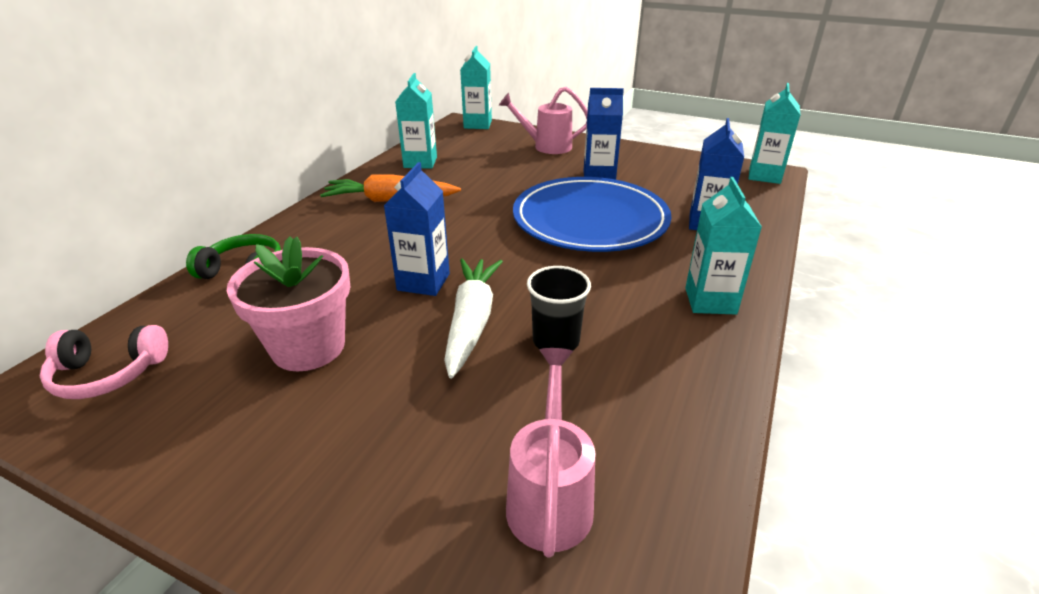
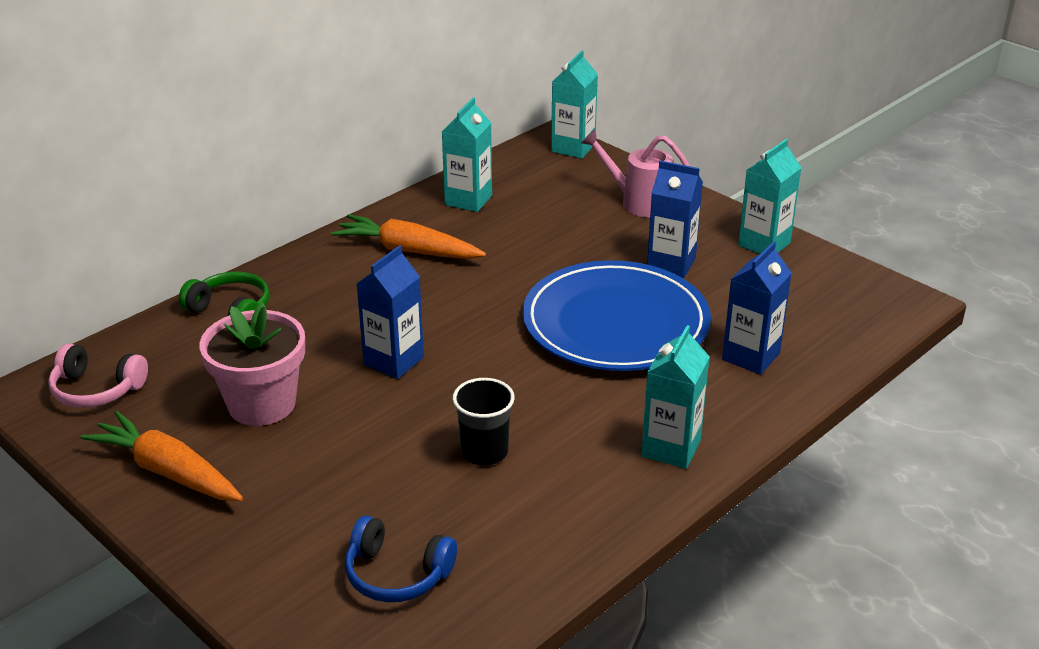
camera: 20 degrees right, 0 degrees up
(221, 446) = (168, 471): none -> orange carrot
(471, 322) = (417, 414): white carrot -> none
(550, 497) = (397, 574): pink watering can -> blue headphones
(764, 176) = (891, 304): turquoise carton -> turquoise carton (764, 244)

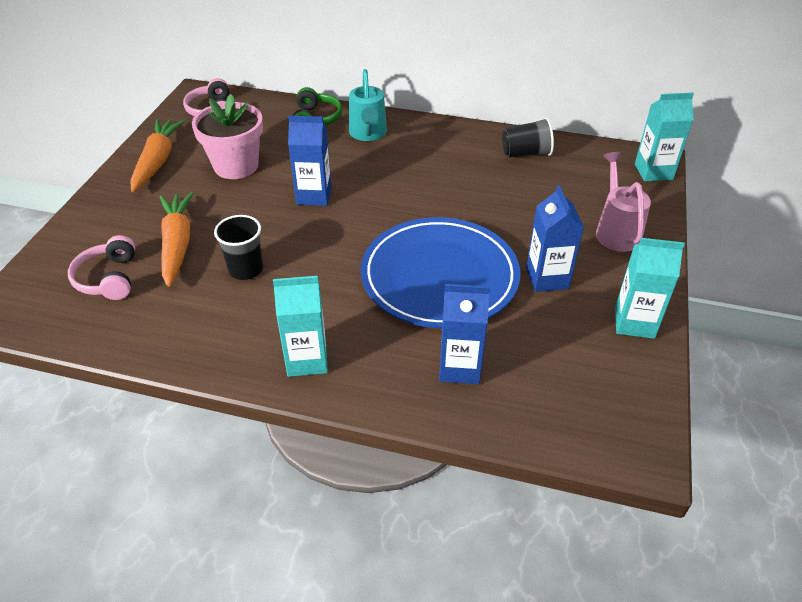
camera: 60 degrees right, 10 degrees up
(312, 284) = (368, 134): none -> turquoise watering can
(397, 574) = (109, 278): blue headphones -> pink headphones
(408, 250) = (439, 153): orange carrot -> orange carrot (177, 244)
(468, 200) = (526, 153): turquoise carton -> black cup

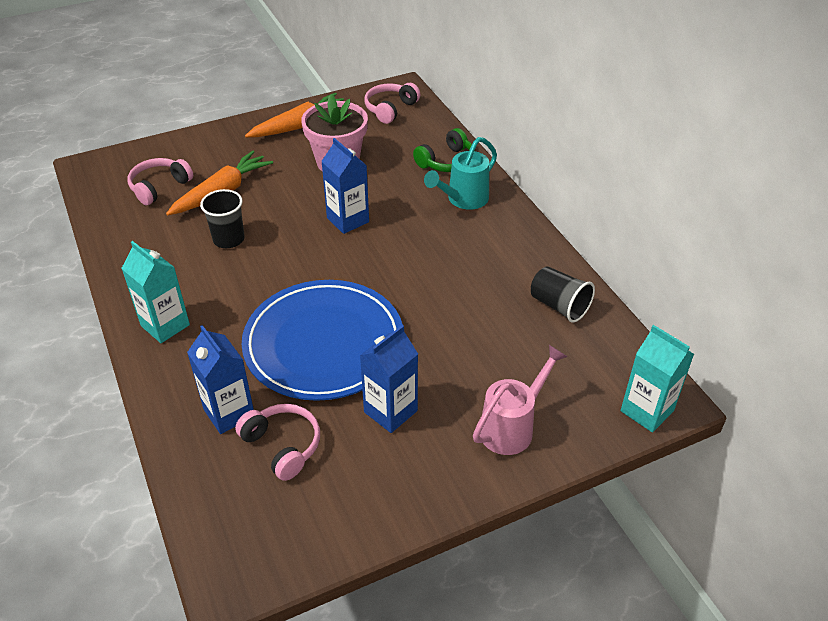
camera: 50 degrees right, 0 degrees up
(527, 352) = (283, 445): none -> pink headphones
(634, 322) = (390, 501): turquoise carton -> none

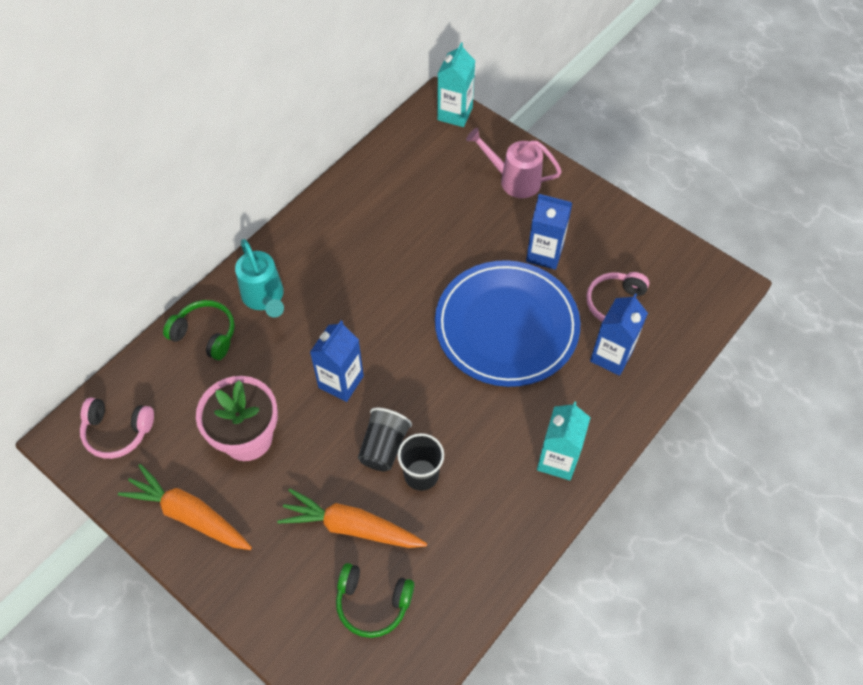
camera: 115 degrees left, 15 degrees up
(159, 187) = (372, 603): pink headphones -> green headphones
(463, 199) = (264, 298): turquoise watering can -> turquoise watering can turned 45 degrees clockwise
(559, 306) = (376, 186): black cup -> black cup (384, 447)

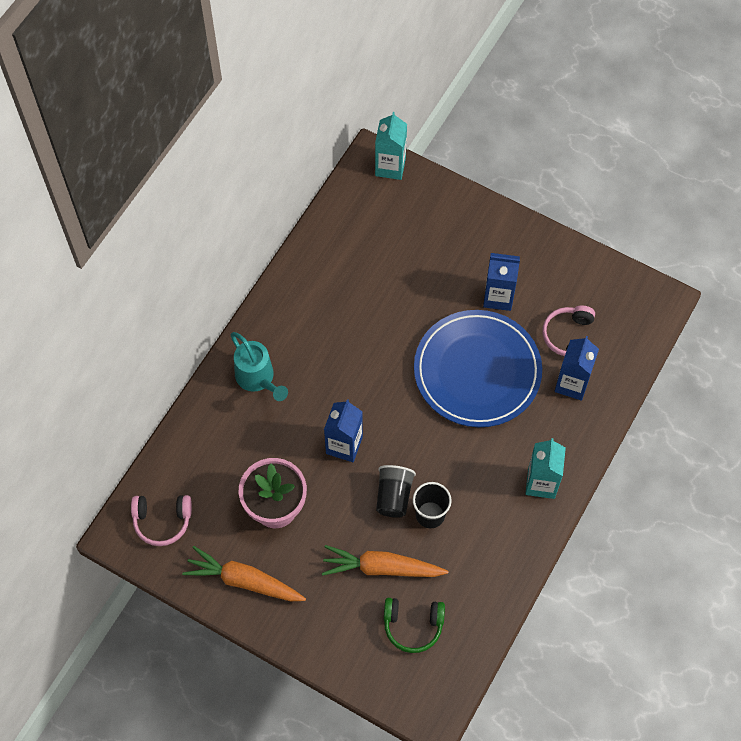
camera: 10 degrees left, 5 degrees up
(205, 334) = (214, 421): green headphones -> none
(514, 180) = (458, 227): pink watering can -> none

